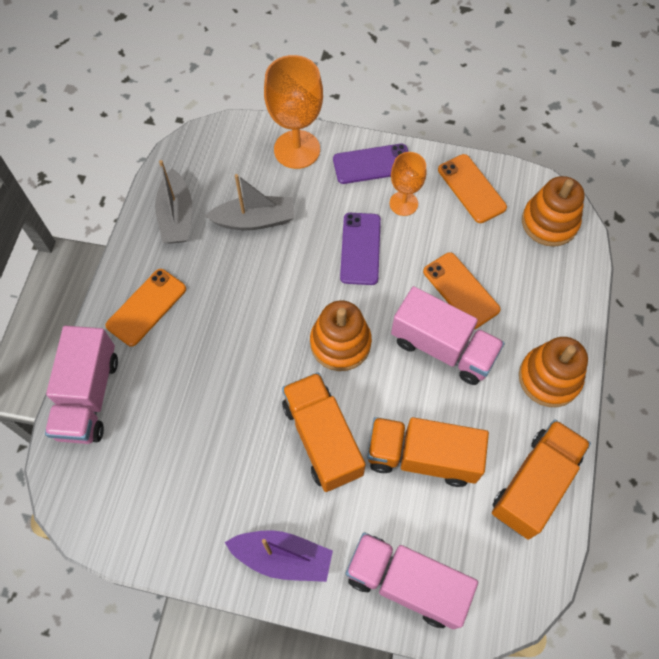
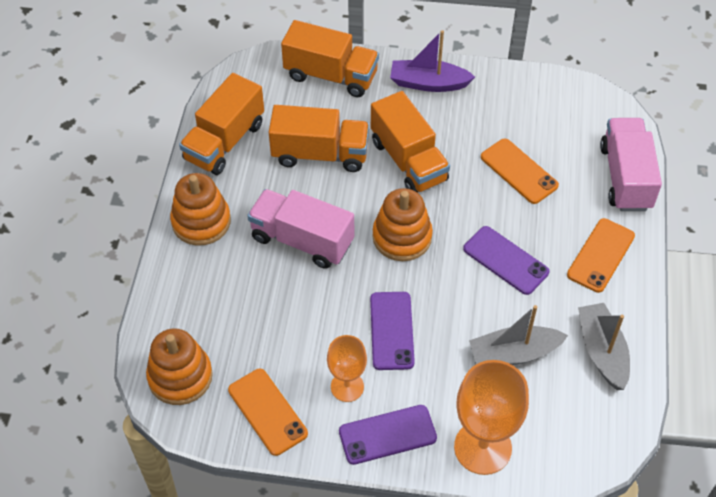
camera: 175 degrees right, 10 degrees down
(241, 309) = (505, 260): none -> purple phone
(406, 583) = (331, 75): pink truck -> orange truck
(461, 290) = (283, 295): orange phone -> orange phone (519, 171)

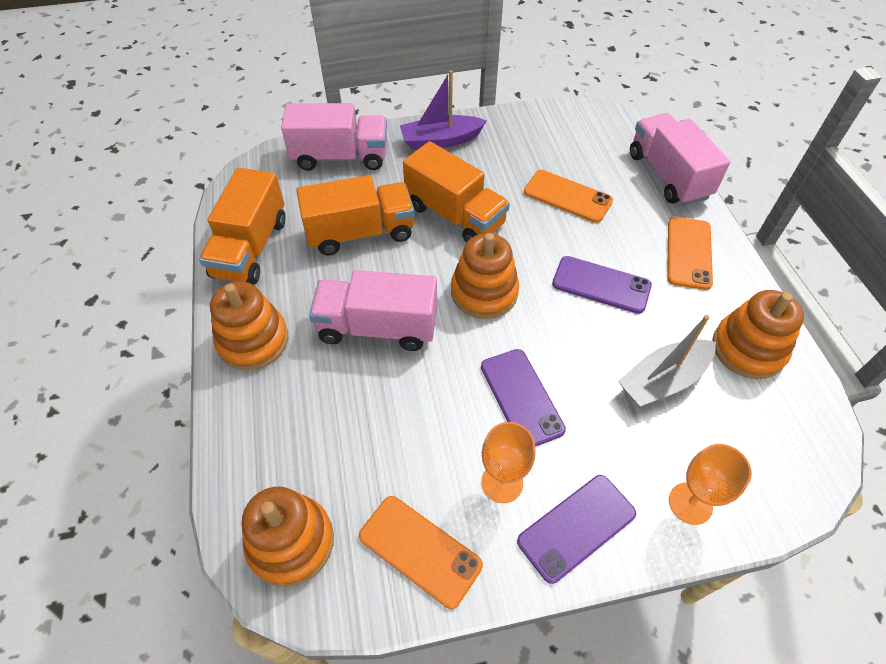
camera: 20 degrees left, 0 degrees up
(331, 75) = (340, 157): orange truck -> pink truck
(482, 447) = (690, 503): orange goblet -> orange goblet, size x0.60
(602, 351) = (748, 349): grey boat -> orange stacking toy

